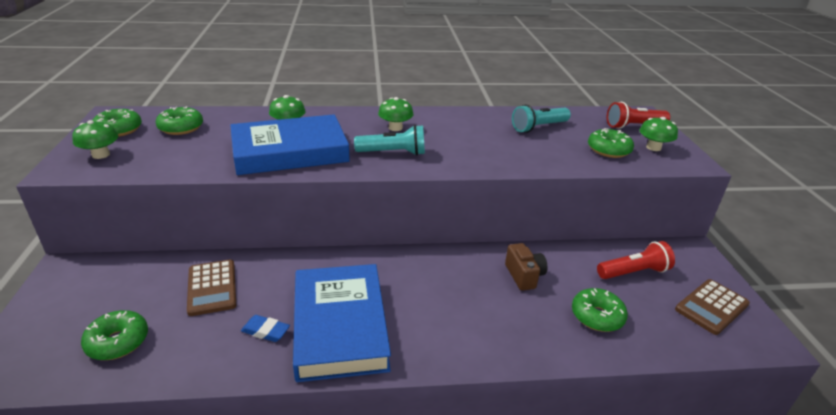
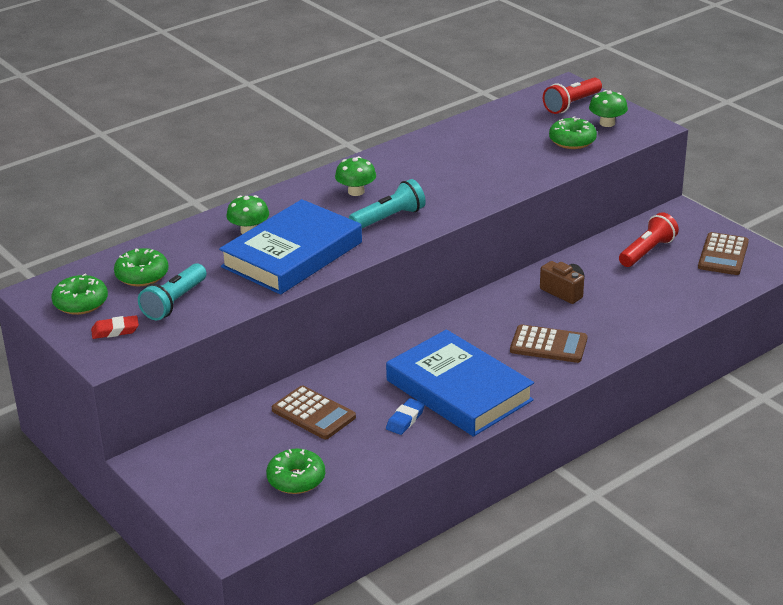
camera: 30 degrees left, 0 degrees up
(101, 155) = (115, 330): green mushroom -> red eraser
(265, 331) = (405, 420): blue eraser -> blue eraser turned 45 degrees counterclockwise
(462, 320) = (548, 345): none -> brown calculator
(538, 127) = (488, 139): turquoise flashlight -> turquoise flashlight (174, 302)
(597, 316) = (646, 298): green donut -> none

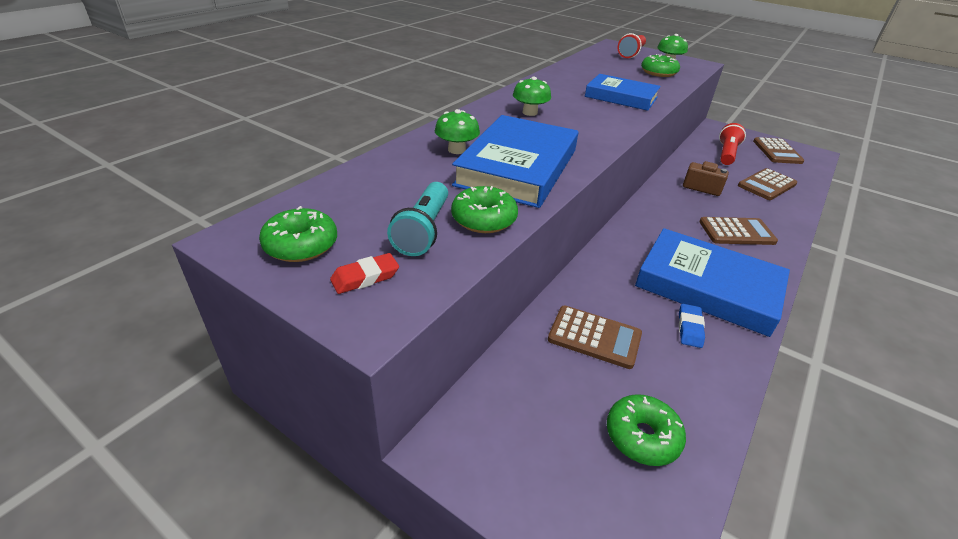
camera: 20 degrees left, 5 degrees up
(142, 275) = (366, 203): green donut -> green donut (484, 219)
(389, 218) = (579, 130): turquoise flashlight -> none
(481, 177) = (621, 97): none -> blue book
(651, 297) = (767, 185): none -> brown calculator

